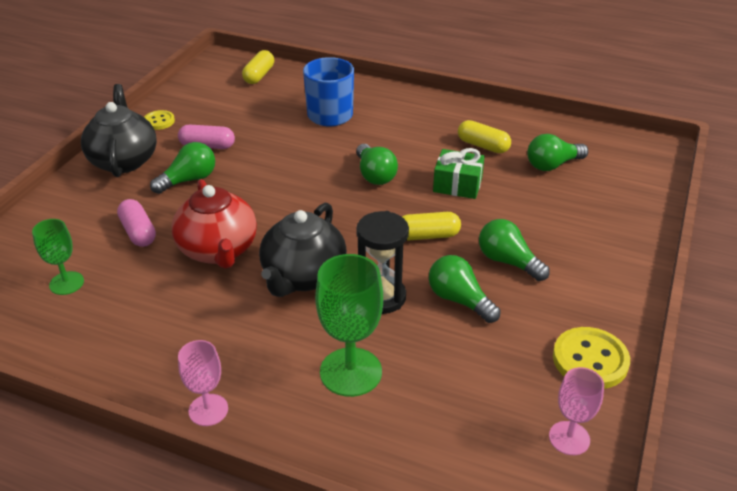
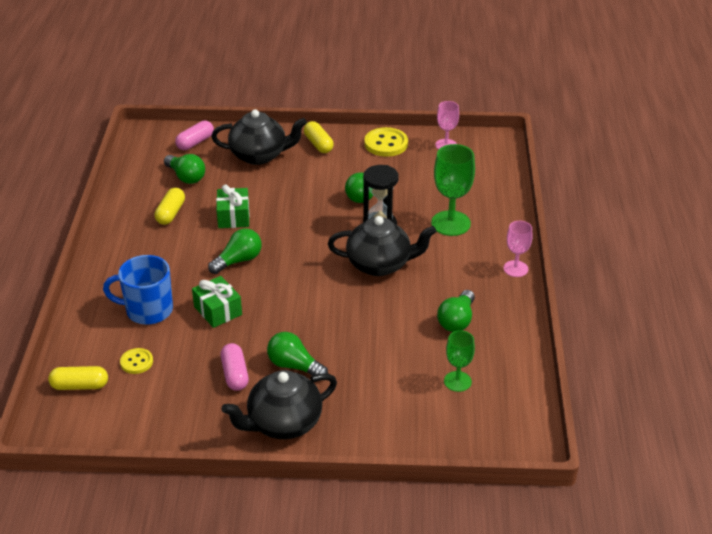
camera: 110 degrees left, 0 degrees up
(138, 232) = (379, 367): pink capsule -> pink capsule (195, 142)
(159, 121) = (203, 428): yellow button -> yellow button (136, 362)
(218, 250) = (376, 315): red teapot -> none
(302, 150) = (218, 311): none -> green gift
(427, 236) = (304, 219): yellow capsule -> yellow capsule (318, 144)
(508, 261) = (314, 182): green light bulb -> green light bulb (457, 321)
(586, 227) = (259, 155): none -> black teapot

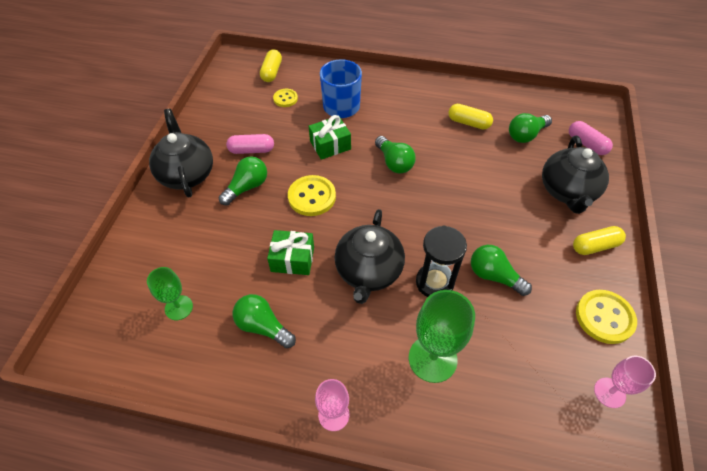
camera: 100 degrees right, 15 degrees up
(233, 217) = (460, 164): green gift -> green gift (292, 259)
(298, 313) = (312, 197): none -> yellow button

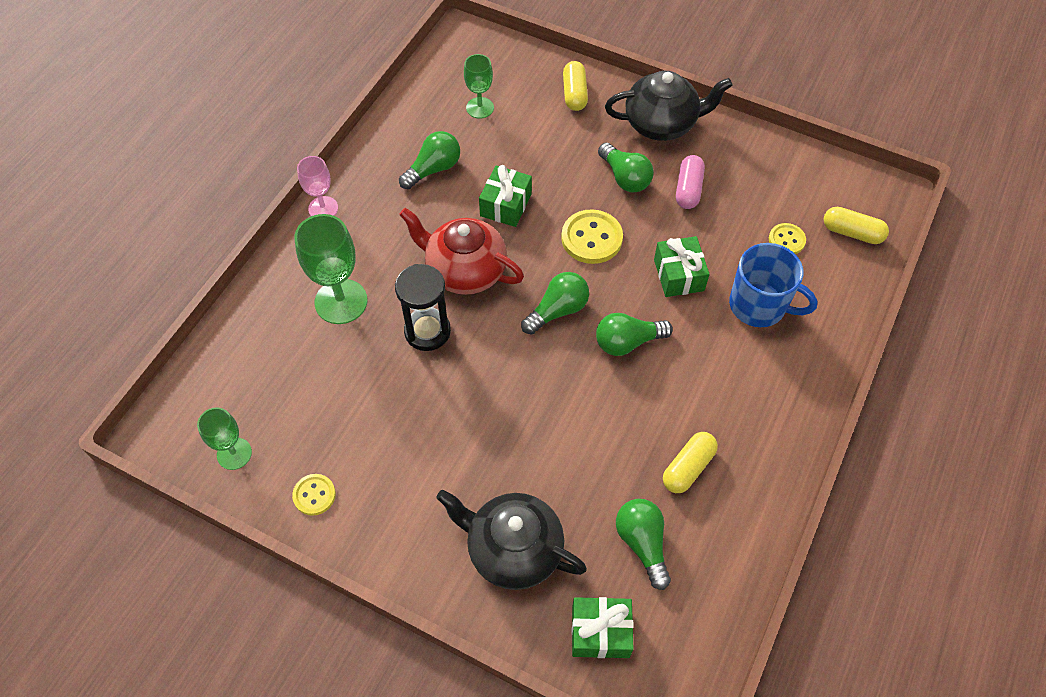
camera: 105 degrees right, 5 degrees up
(368, 271) = (465, 271): black teapot -> red teapot
(494, 276) = (413, 396): green light bulb -> green light bulb (558, 310)
(586, 144) = (600, 632): pink capsule -> green gift
(595, 246) = (412, 539): yellow capsule -> yellow capsule (574, 94)
(604, 317) = (314, 495): yellow button -> yellow button, size x0.59
(609, 392) = (234, 453): pink goblet -> green goblet

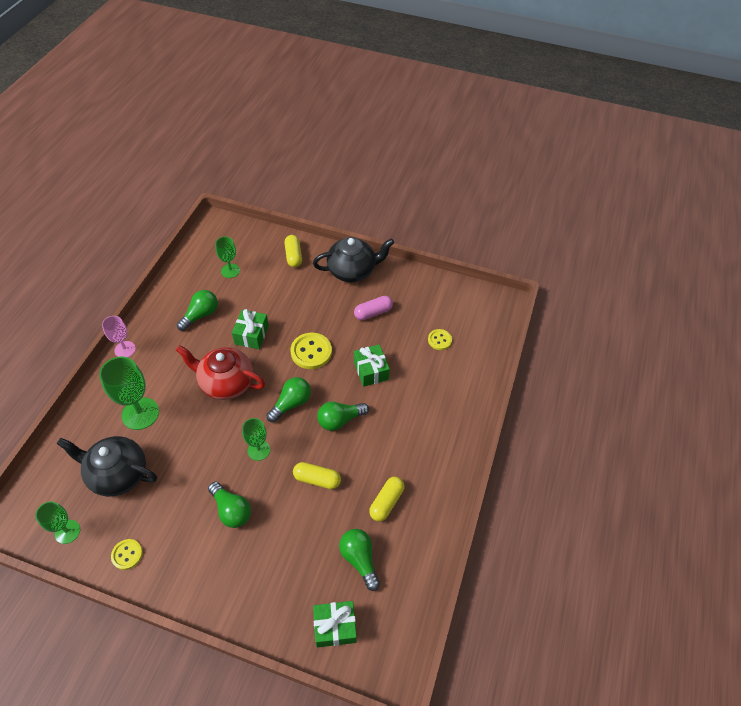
camera: 10 degrees left, 5 degrees down
(427, 331) = (202, 428): black hourglass -> none
(506, 372) = (258, 450): none -> green goblet
(513, 549) = (270, 575): black teapot -> black teapot (118, 474)
(625, 177) = (331, 309): green light bulb -> green light bulb (231, 510)
(688, 189) = (373, 312): pink capsule -> pink capsule turned 60 degrees clockwise
(759, 305) = (425, 386): blue mug -> none
(852, 232) = (481, 331): yellow capsule -> yellow capsule (317, 479)

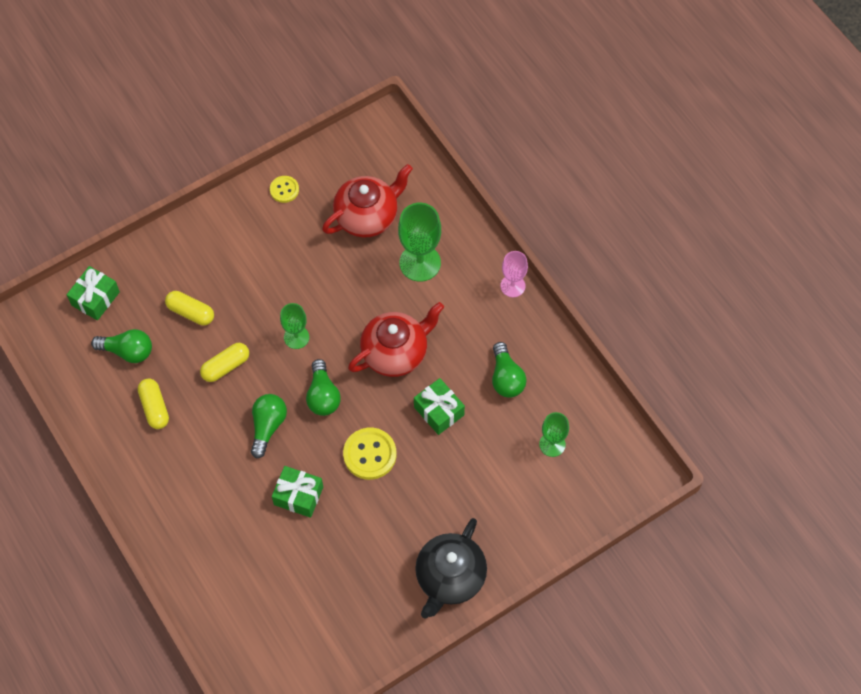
camera: 130 degrees right, 10 degrees up
(67, 531) = (342, 158): green goblet -> none
(118, 474) = (367, 216): black teapot -> red teapot
(231, 510) = (257, 283): green light bulb -> none
(293, 256) = (525, 527): yellow capsule -> yellow capsule (191, 312)
(373, 312) = (370, 554): pink capsule -> none
(439, 340) = (277, 596): yellow button -> none

